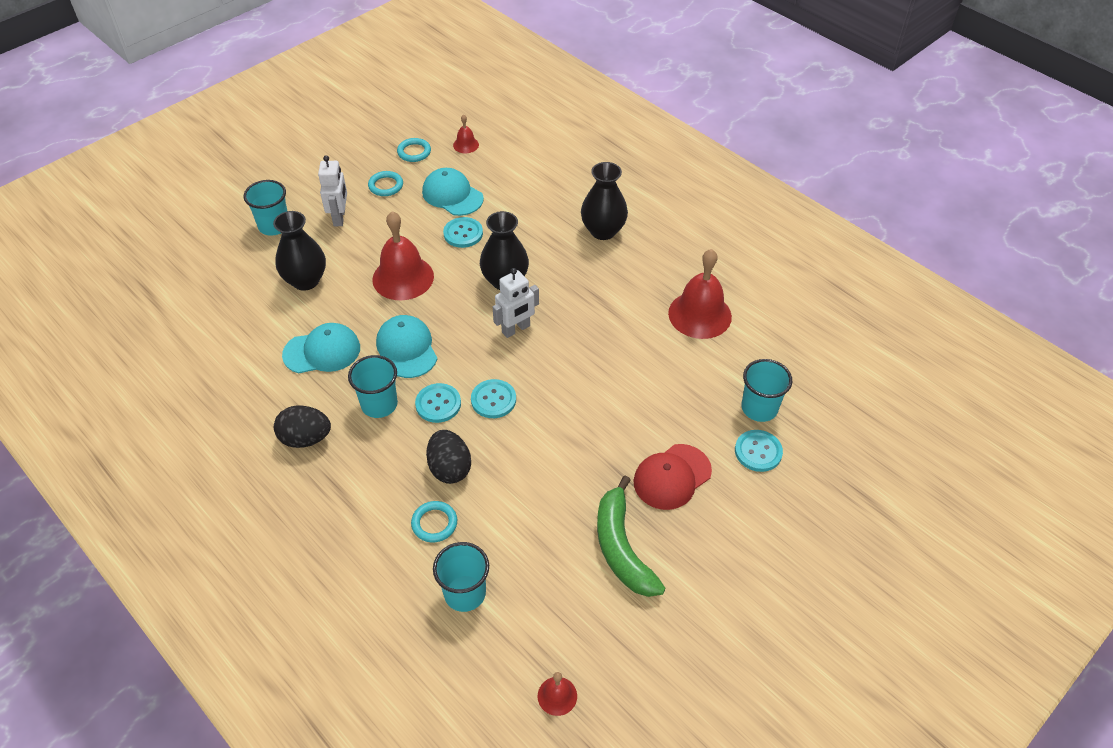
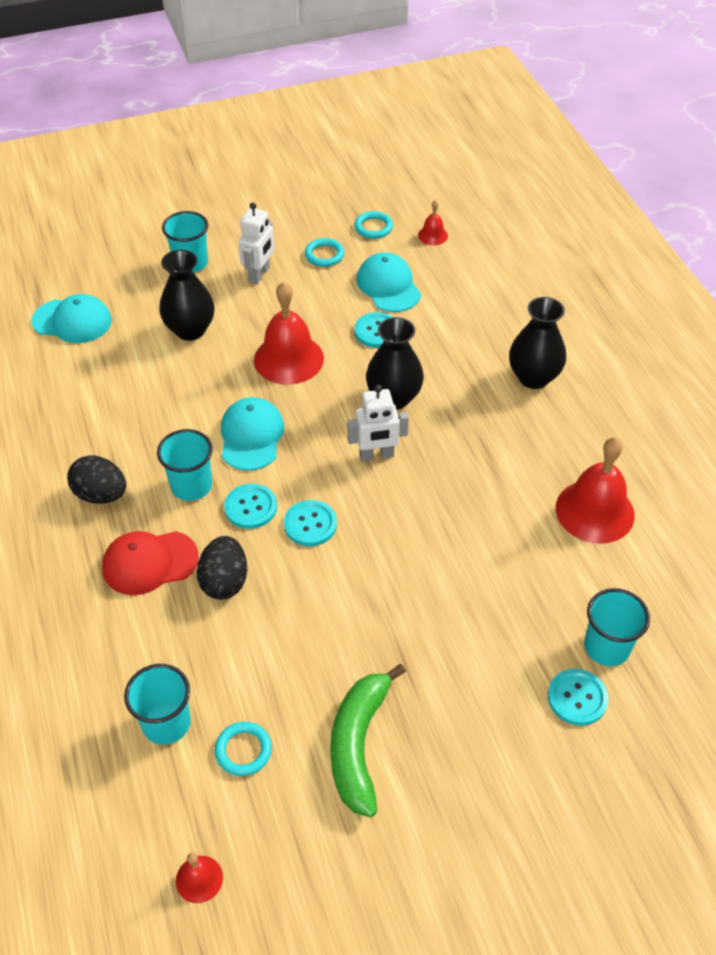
camera: 25 degrees right, 0 degrees up
(322, 351) = (166, 409): turquoise cap -> turquoise cap (72, 321)
(434, 523) = (177, 634): turquoise ring -> turquoise ring (243, 750)
(672, 477) = (459, 687): red cap -> red cap (149, 562)

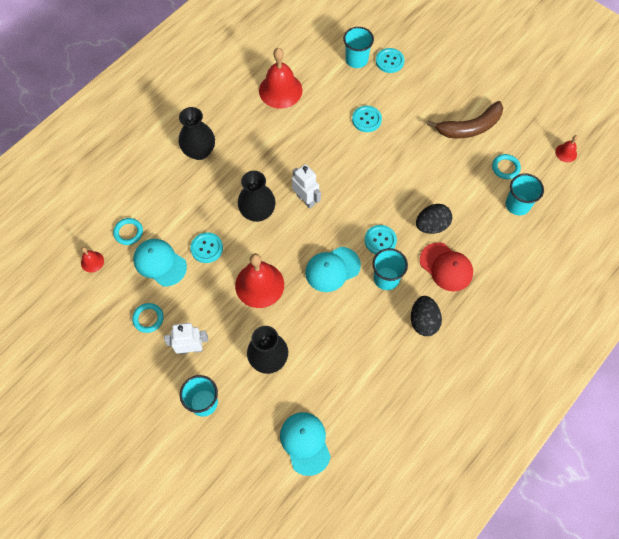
camera: 120 degrees left, 15 degrees up
(310, 524) = (371, 206): turquoise button -> turquoise button (366, 119)
(358, 744) = (470, 127): green banana -> brown banana
(373, 227) = (102, 303): turquoise ring -> turquoise ring (128, 232)
(388, 286) = (160, 263): turquoise cap -> turquoise cap turned 90 degrees clockwise

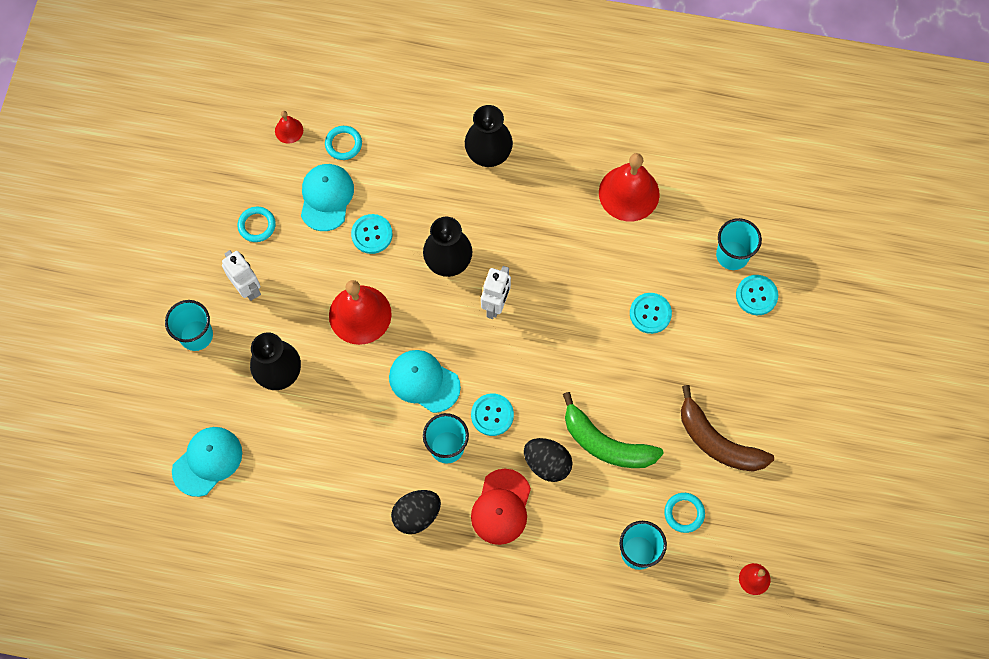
camera: 60 degrees right, 5 degrees up
(437, 186) = (606, 443): none -> green banana

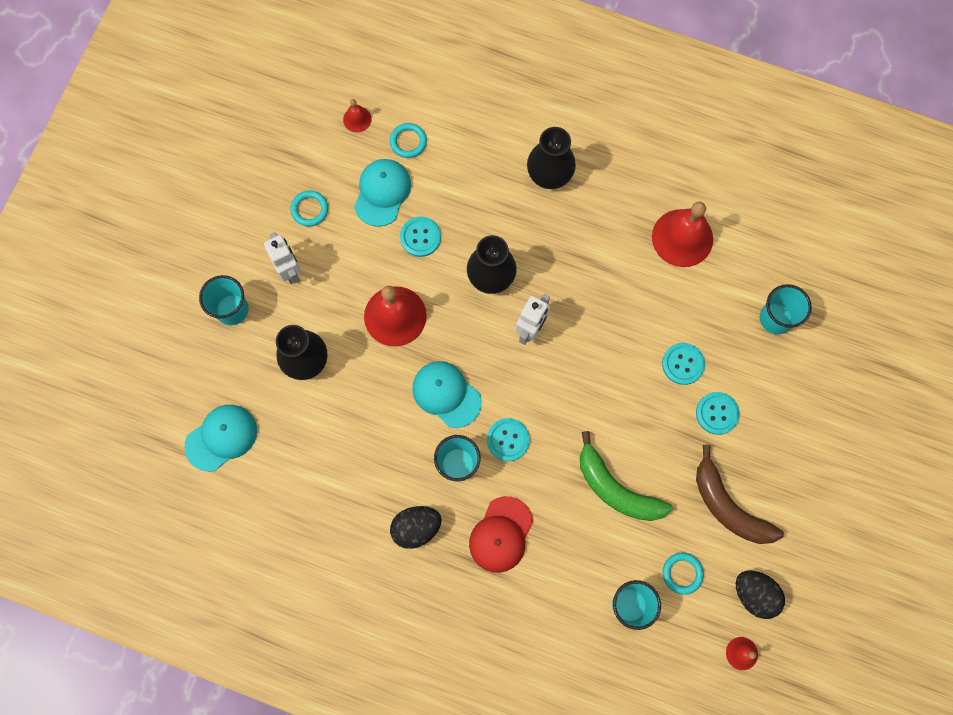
camera: 10 degrees right, 5 degrees up
(547, 463) = (554, 499): black egg -> black egg (754, 594)
(756, 295) = (793, 363): turquoise button -> turquoise button (717, 413)

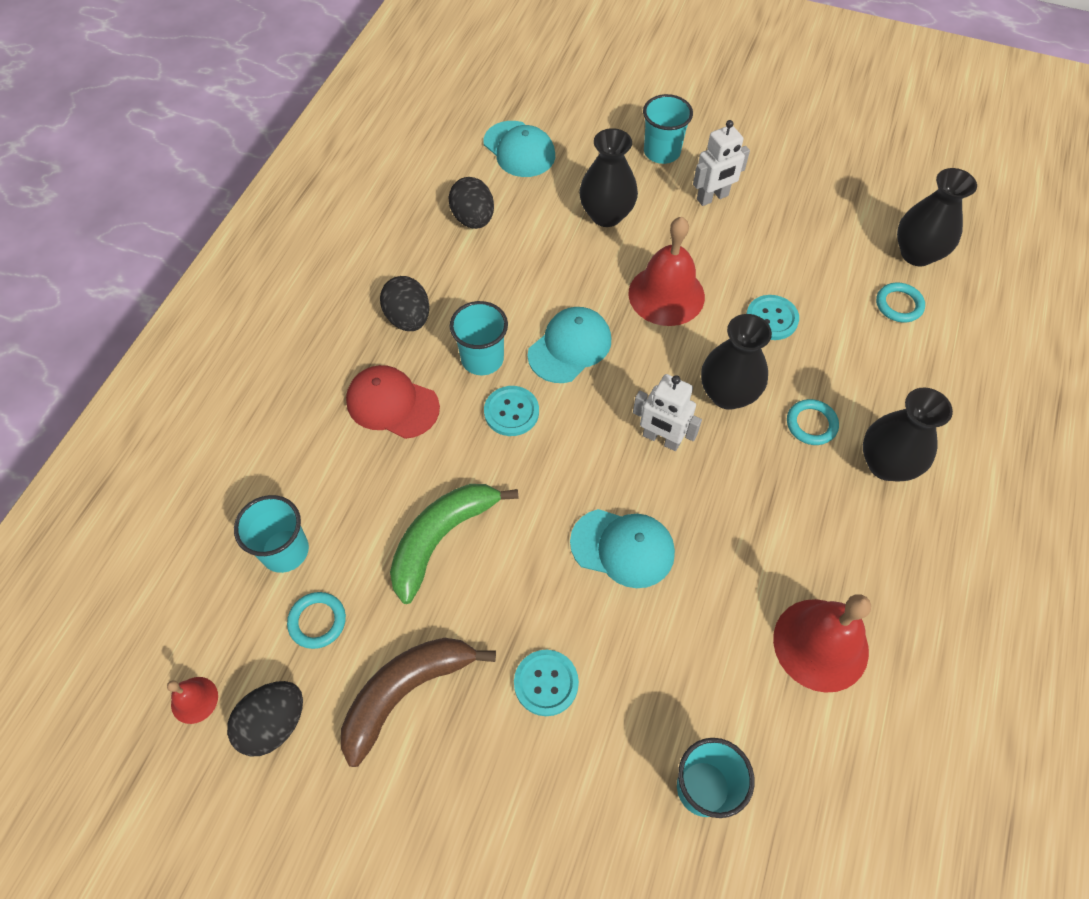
camera: 90 degrees right, 15 degrees down
(306, 477) = (473, 219): none -> black egg
(309, 209) = (790, 213): turquoise ring -> turquoise ring (811, 424)
(357, 119) = (917, 253): red bell -> black vase
(382, 193) = (824, 280): turquoise cap -> turquoise cap (623, 548)
(683, 364) = (620, 636): turquoise button -> none

